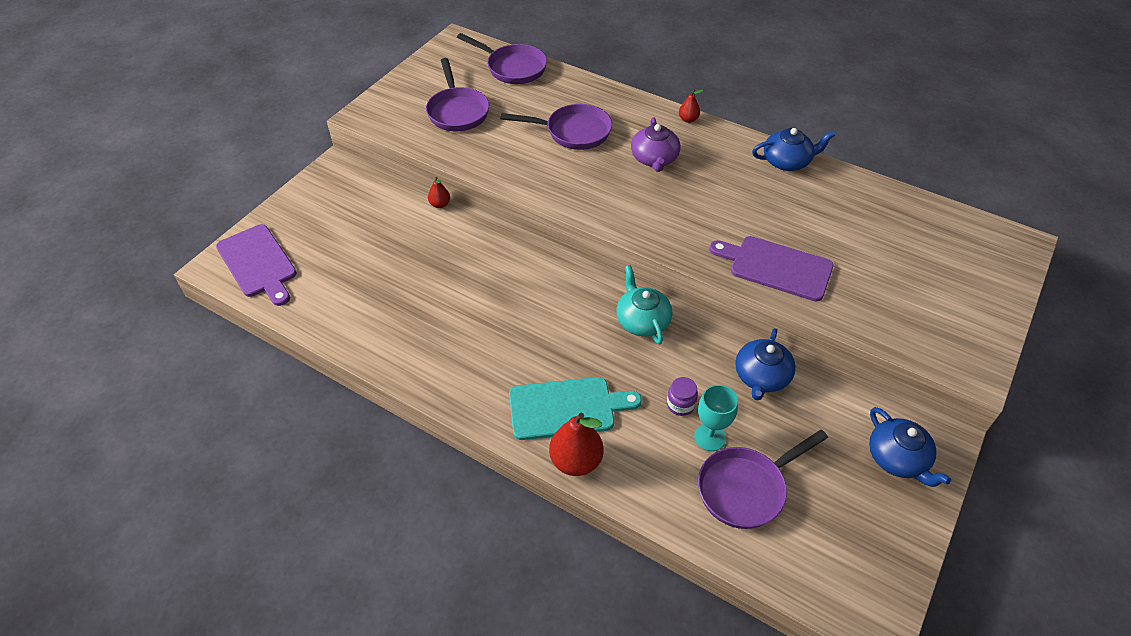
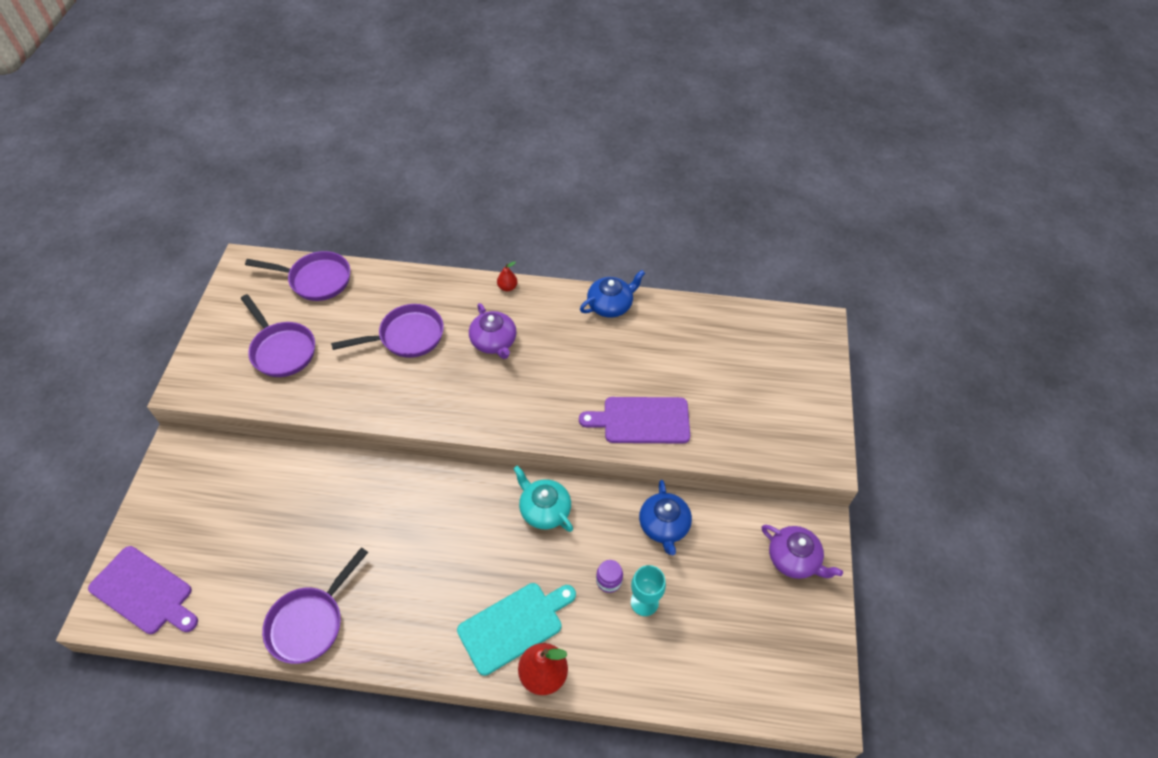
camera: 25 degrees left, 5 degrees up
(440, 204) = (304, 455): red pear -> none
(746, 488) = (691, 638): purple pan -> purple pan (310, 622)
(897, 458) = (794, 559): blue teapot -> purple teapot

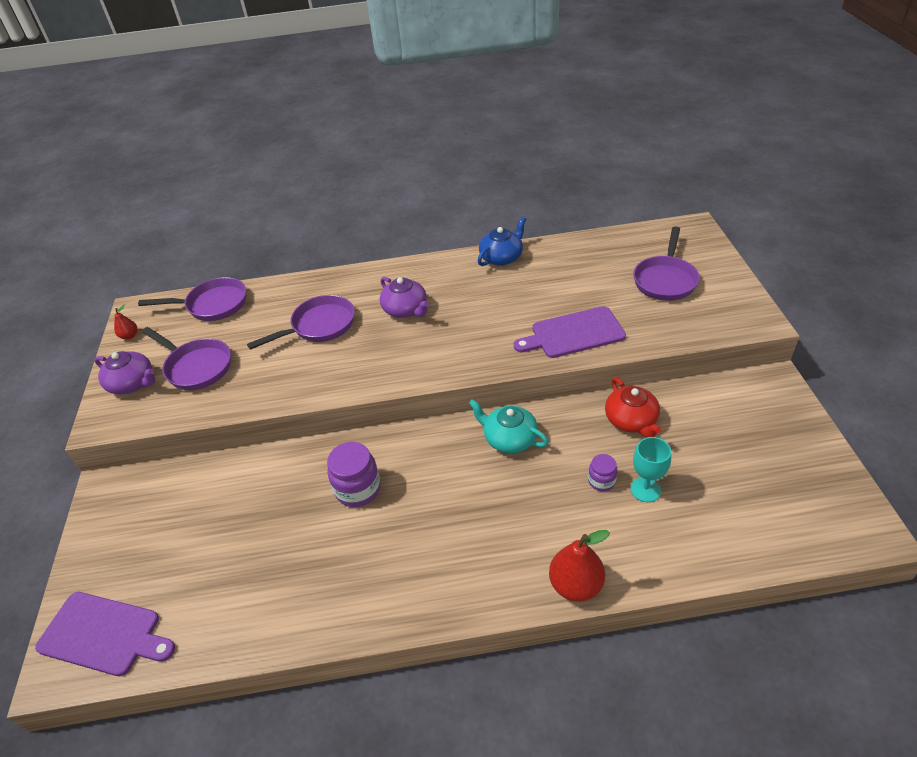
camera: 10 degrees left, 10 degrees down
(310, 622) = (304, 609): purple pan -> purple pan (665, 280)
(391, 519) = (358, 489): none -> purple jar
(507, 287) = (400, 267): red pear -> red pear (129, 336)
(514, 625) = (524, 548): turquoise cutting board -> none
(664, 526) = (631, 420): blue teapot -> red teapot
(794, 559) = (766, 414): purple teapot -> purple teapot (133, 383)

